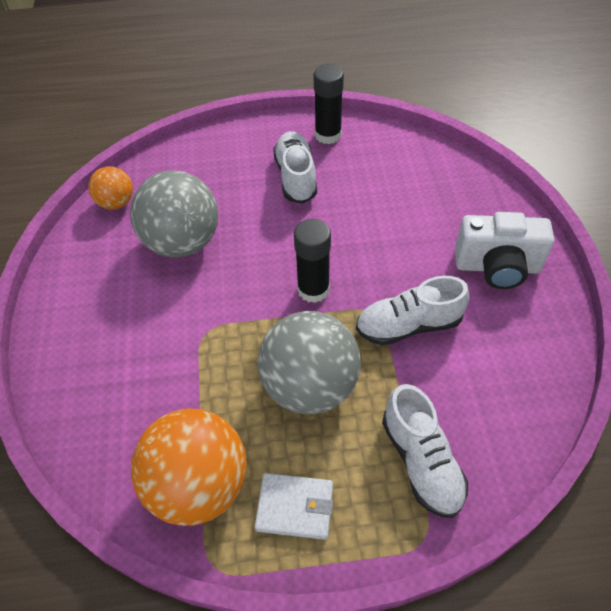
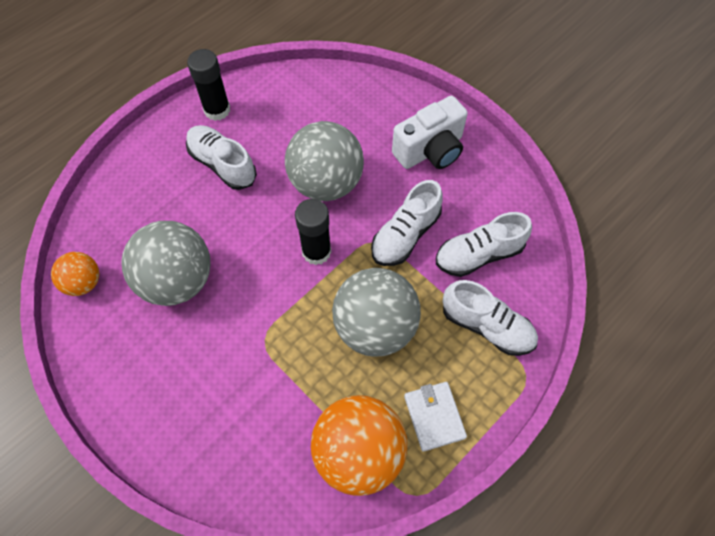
camera: 40 degrees left, 10 degrees up
(295, 507) = (434, 416): white wallet -> white wallet turned 75 degrees counterclockwise
(371, 239) = (326, 183): none -> grey ball
(469, 389) = (479, 254): none -> white shoe

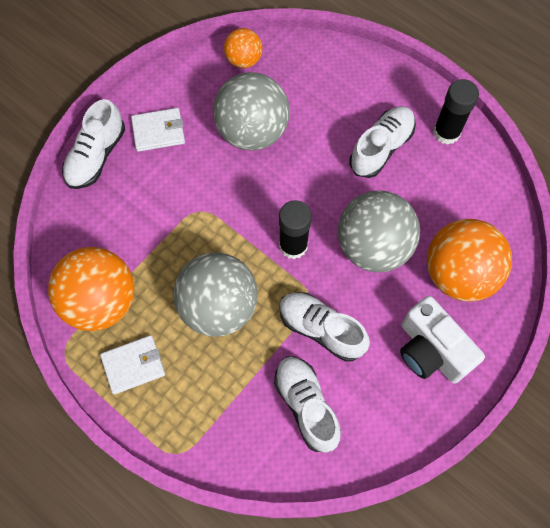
camera: 85 degrees right, 5 degrees up
(155, 381) = (158, 131): none -> white wallet
(360, 120) = (459, 273): none -> orange ball
(487, 326) = (226, 414): white shoe -> white shoe (96, 156)

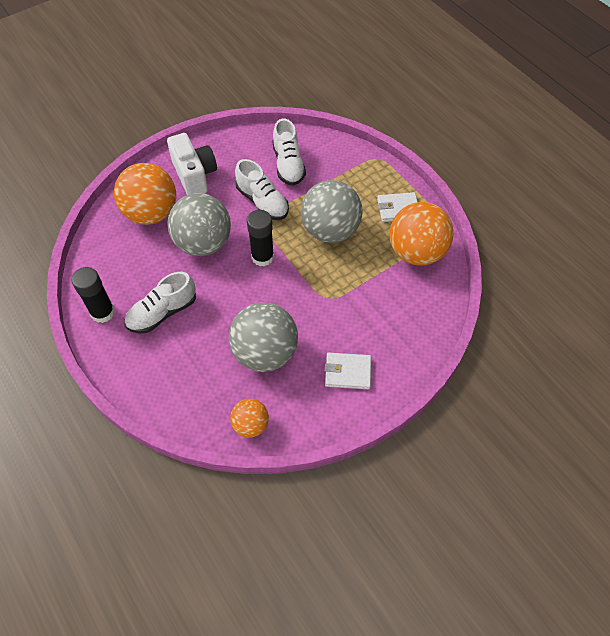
camera: 165 degrees left, 10 degrees down
(96, 156) = (407, 363): white shoe -> none

